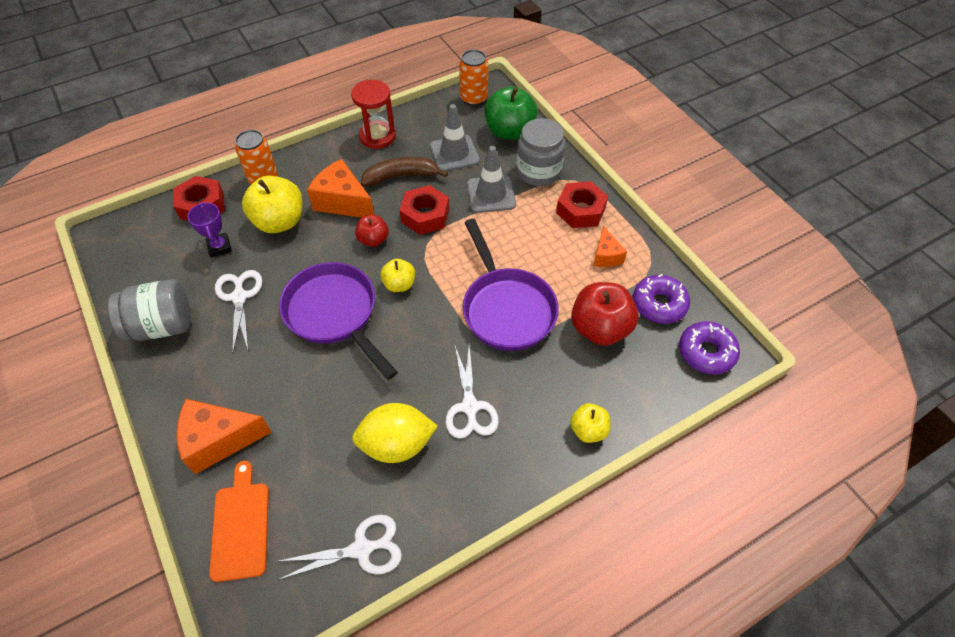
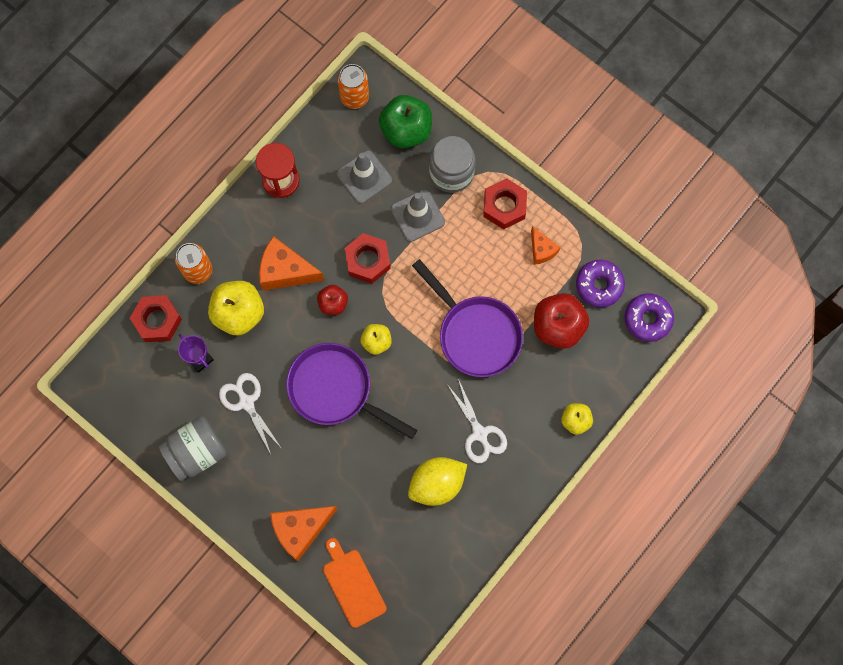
camera: 20 degrees left, 20 degrees up
(362, 549) = (446, 569): white scissors -> none
(401, 176) = (326, 222): brown banana -> none

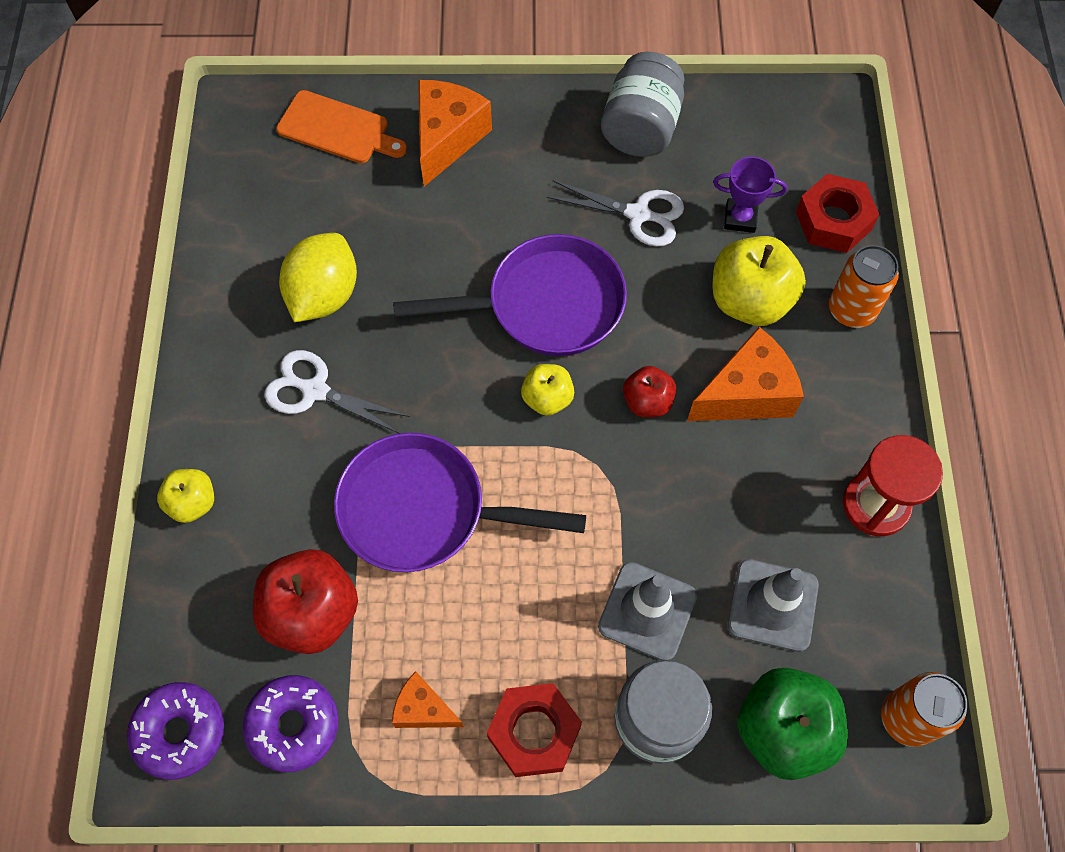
camera: 140 degrees right, 10 degrees down
(367, 260) = (656, 491): red nut -> none

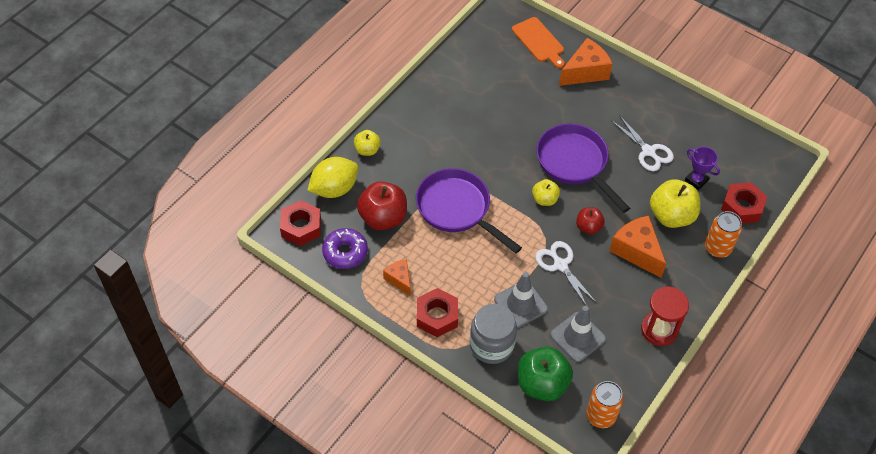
camera: 35 degrees right, 10 degrees down
(180, 732) = (301, 227): purple donut -> red nut
(314, 390) = (448, 138): white scissors -> white scissors (560, 265)
(324, 295) = (481, 104): yellow lemon -> yellow lemon (334, 189)
(546, 305) = (574, 163): purple pan -> purple pan turned 150 degrees counterclockwise
(640, 128) = (680, 117): grey jar -> none
(746, 394) = (637, 251): orange cheese -> orange cheese turned 135 degrees counterclockwise

